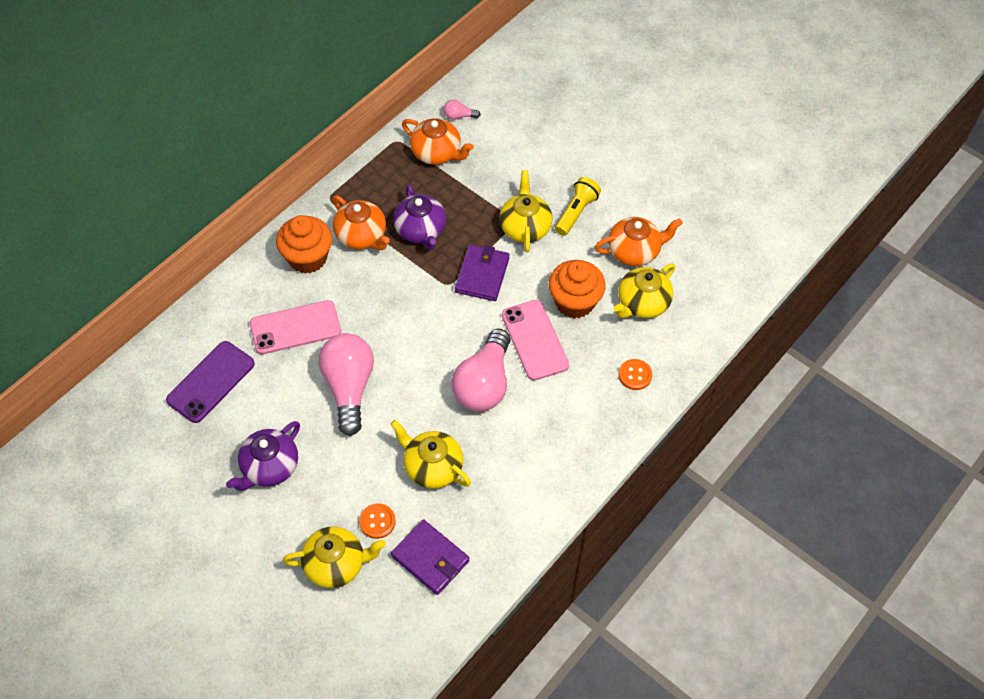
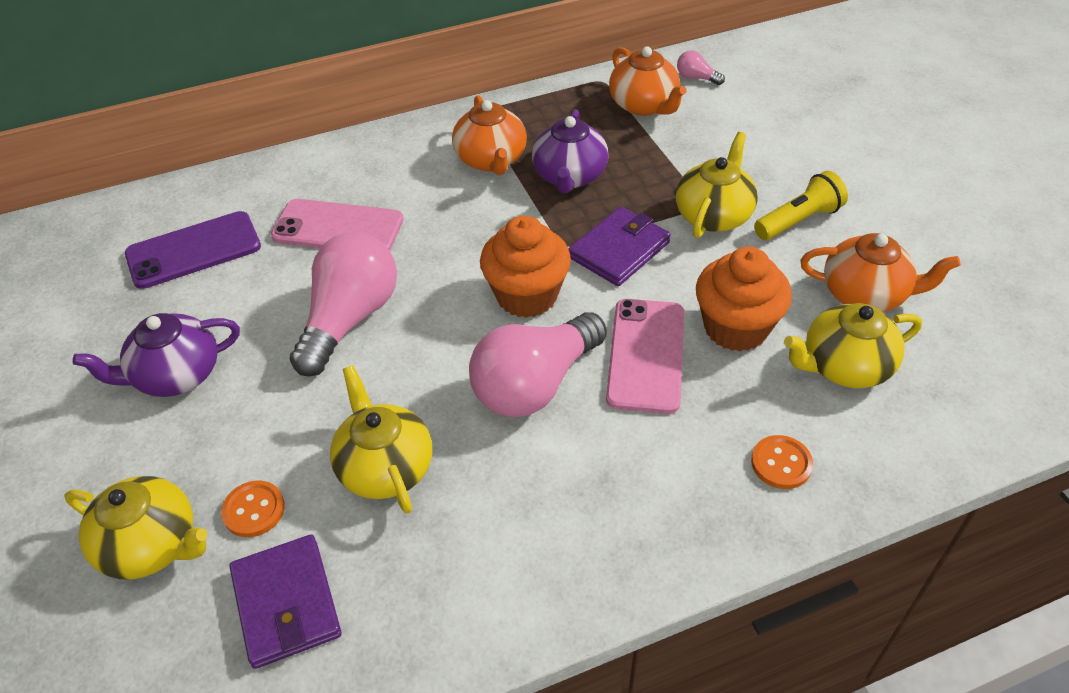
camera: 30 degrees right, 10 degrees down
(307, 258) = (410, 161): orange cupcake -> orange cupcake (526, 295)

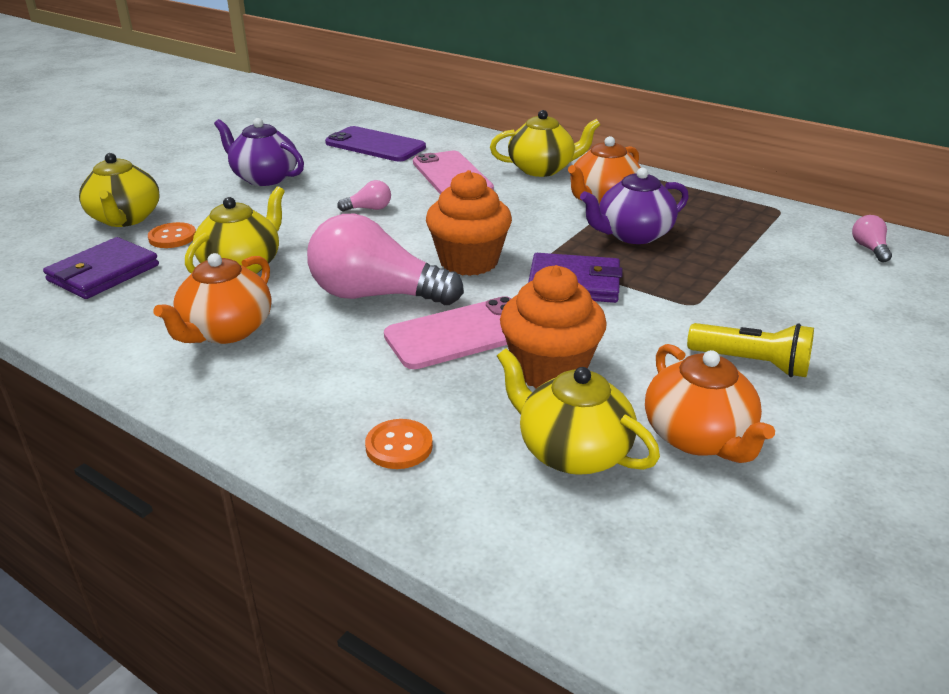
camera: 55 degrees right, 15 degrees down
(350, 318) = (369, 209): pink light bulb -> pink light bulb, size x0.42
(644, 105) = (782, 237): orange teapot -> orange teapot (226, 331)
(713, 215) = (687, 314): yellow teapot -> yellow teapot (542, 169)

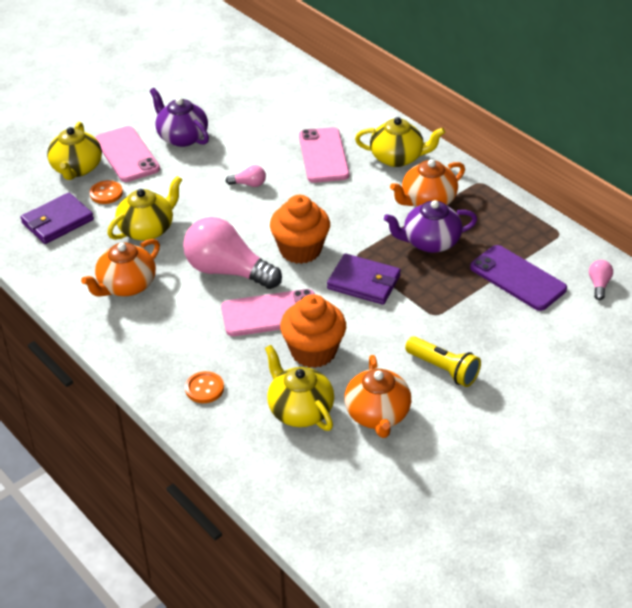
camera: 15 degrees right, 10 degrees up
(194, 199) = (127, 154): none -> pink phone
(375, 145) = (277, 108): purple phone -> purple phone (518, 278)

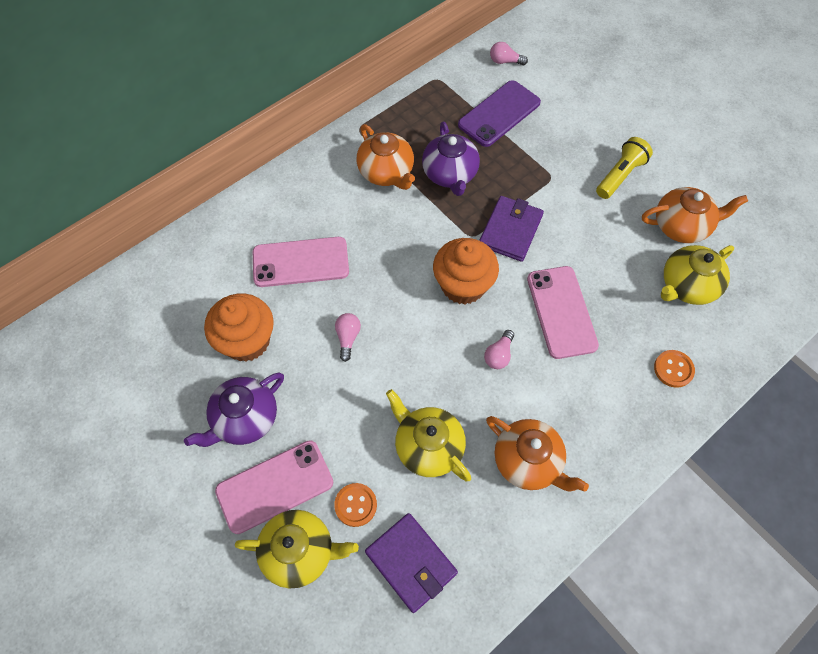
camera: 90 degrees left, 20 degrees up
(227, 271) = (499, 355): pink light bulb -> pink light bulb, size x0.42
(313, 351) = (610, 274): orange cupcake -> orange cupcake (247, 341)
(397, 158) = (312, 194): yellow teapot -> none

